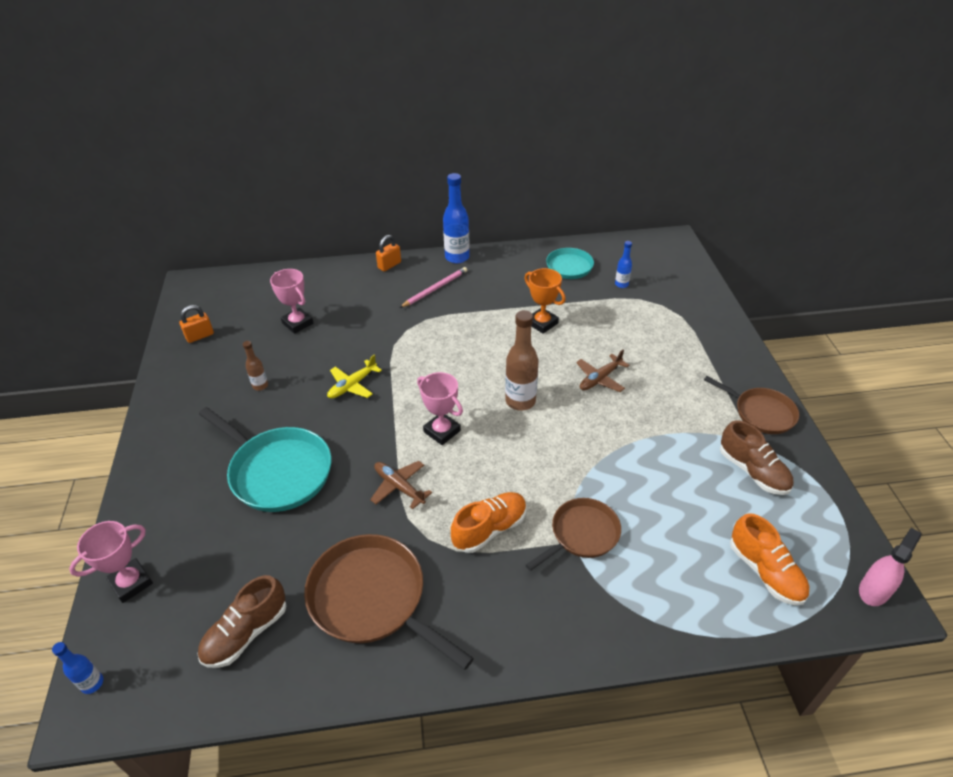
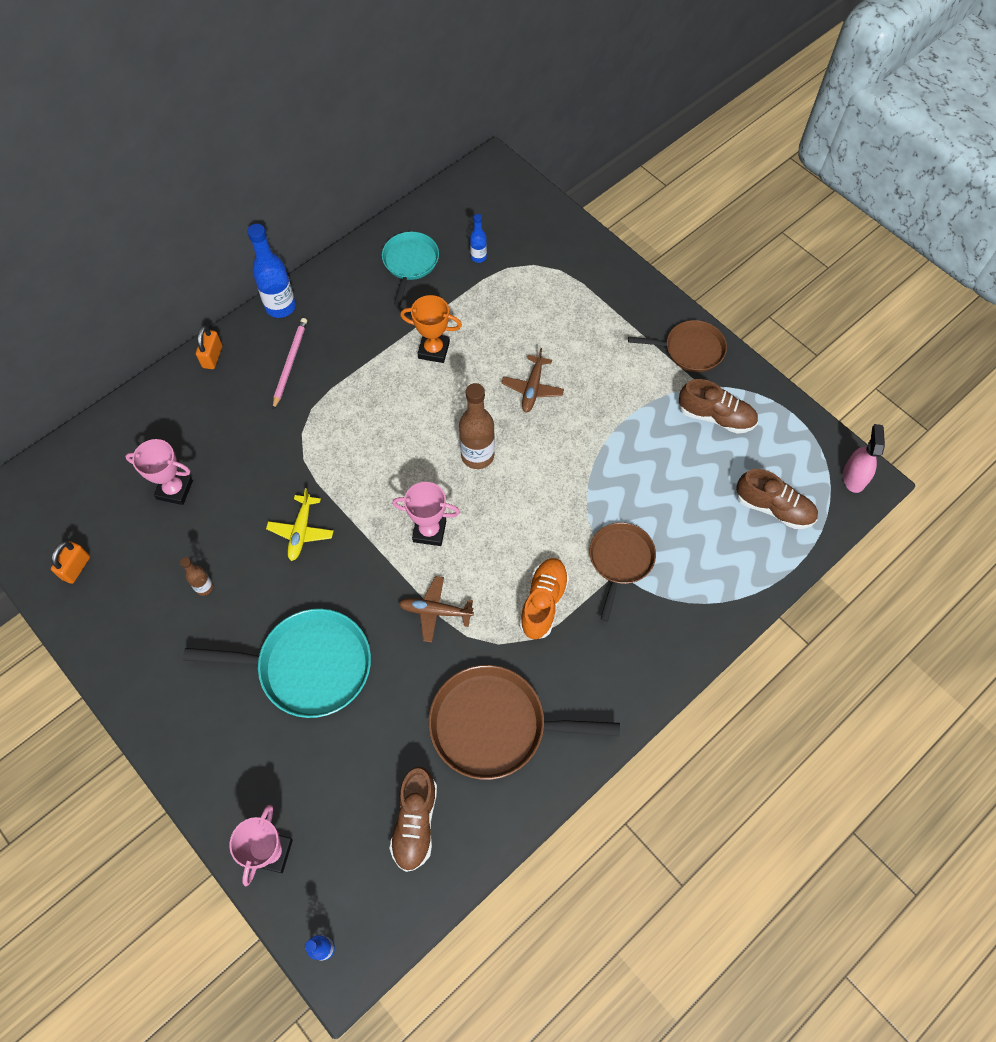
camera: 35 degrees left, 20 degrees up
(765, 571) = (773, 508): orange shoe -> brown shoe

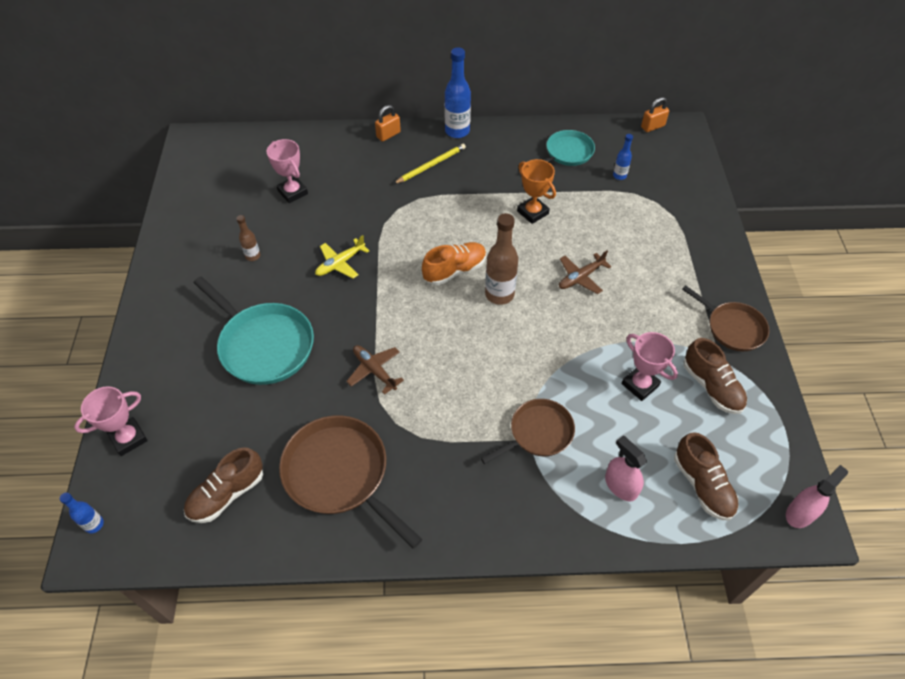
camera: 40 degrees right, 10 degrees down
(76, 568) = (198, 198): orange padlock -> orange padlock (652, 126)
(290, 363) = (431, 165): pink pencil -> yellow pencil
(429, 531) = (420, 318): pink trophy -> pink trophy (640, 385)
(543, 602) = (453, 419): orange shoe -> orange shoe (454, 270)
(718, 555) = (620, 486): none -> pink spray bottle

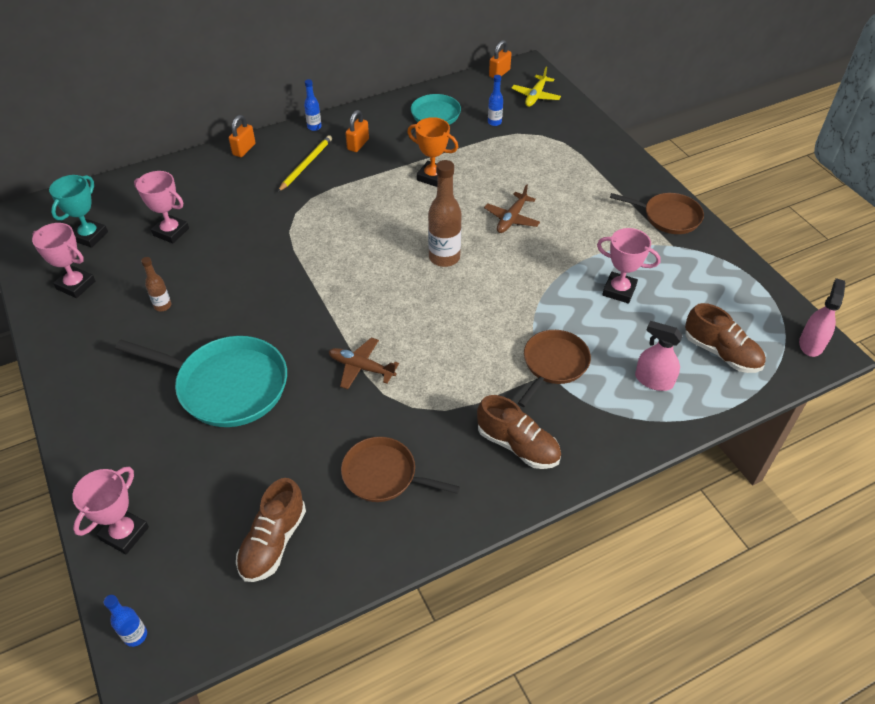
camera: 25 degrees left, 5 degrees down
(200, 215) = (76, 285): none -> pink trophy
(231, 175) = (89, 236): none -> turquoise trophy
(339, 474) = (383, 475): brown pan -> brown pan, size x0.62
(340, 263) = (265, 282): yellow plane -> yellow plane (535, 96)
(454, 270) = (387, 251): orange shoe -> none
(457, 131) = (314, 127): blue bottle -> blue bottle, size x0.53
(485, 160) = (358, 144): none -> orange padlock
(711, 386) = (680, 270): brown shoe -> brown shoe (518, 445)

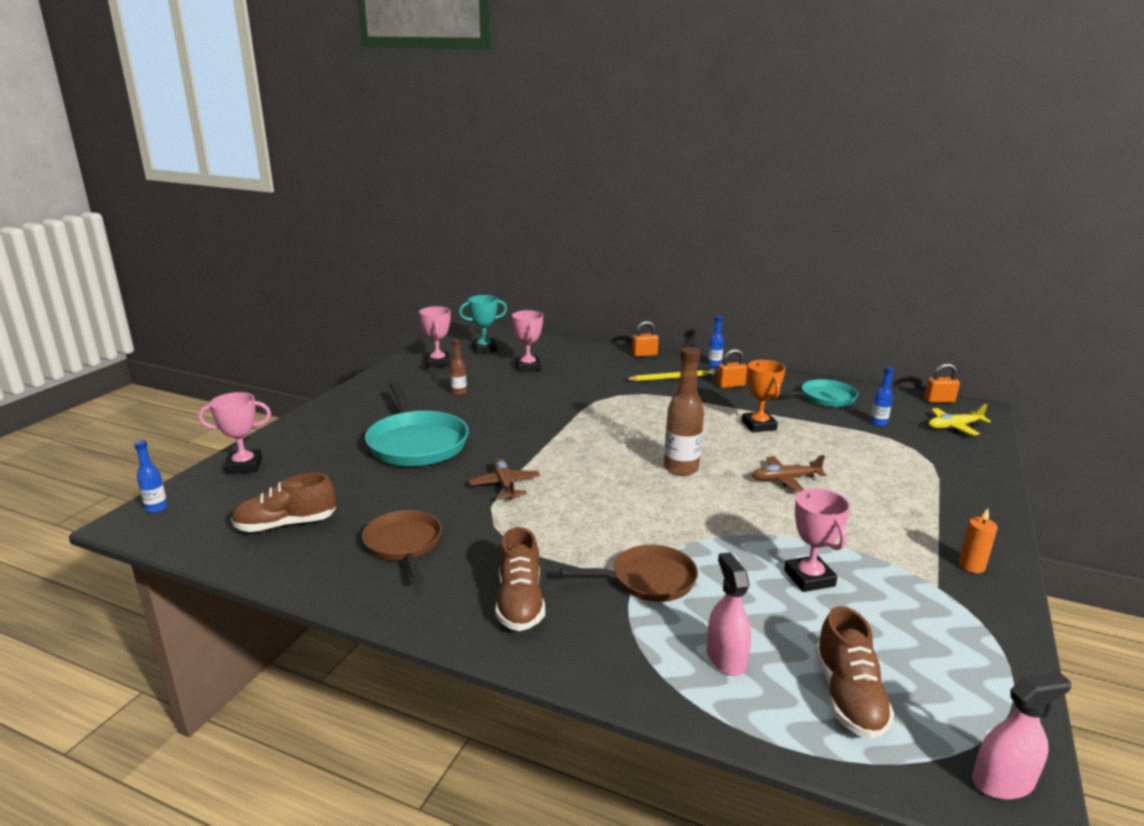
camera: 50 degrees right, 25 degrees down
(668, 217) = (971, 566): brown pan -> orange candle

